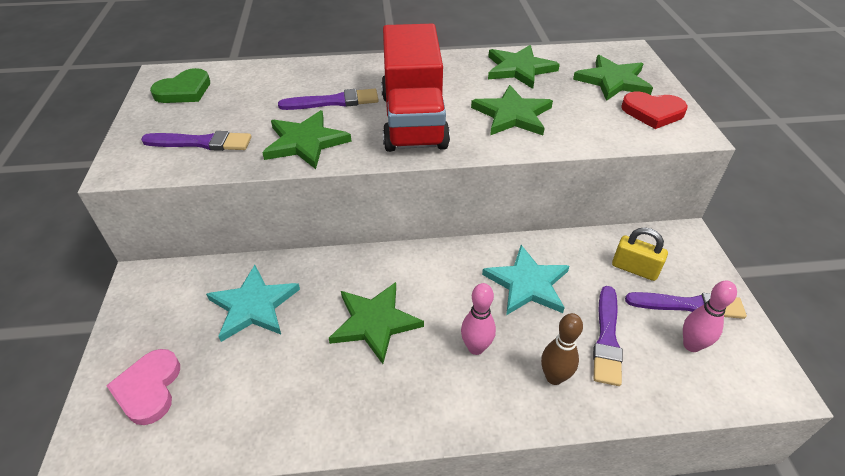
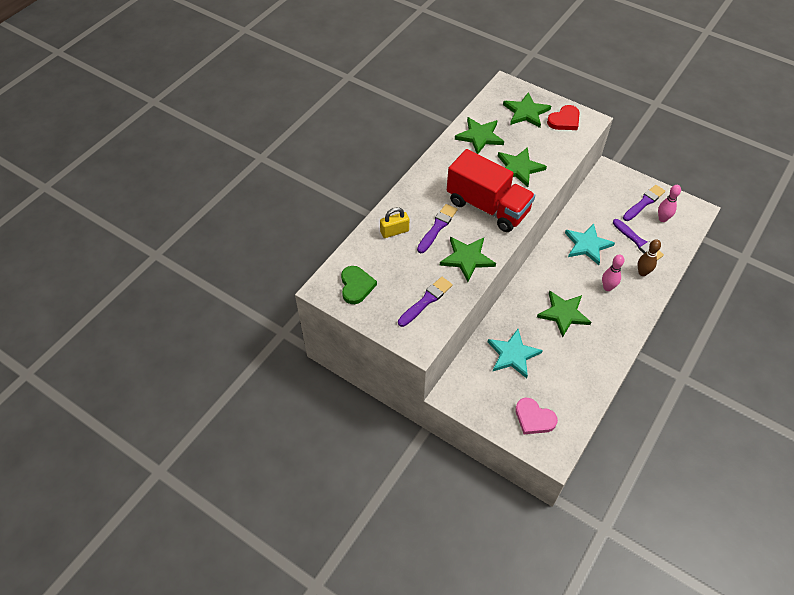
camera: 50 degrees left, 10 degrees up
(634, 268) = (610, 203): yellow padlock -> yellow padlock (394, 231)

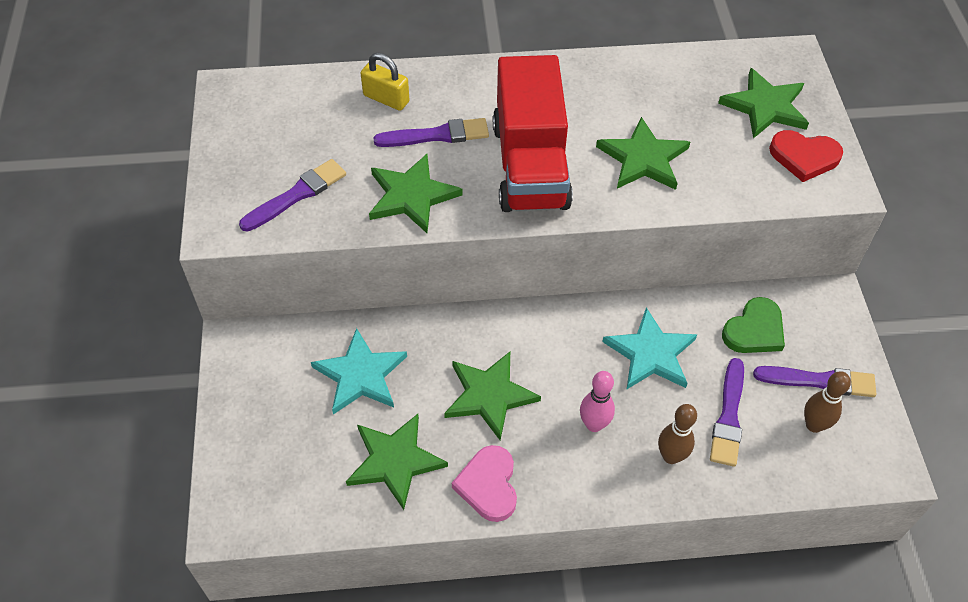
camera: 50 degrees right, 0 degrees up
(356, 286) = (259, 115): green heart -> green heart (754, 330)
(426, 301) = (297, 195): purple brush -> purple brush turned 45 degrees counterclockwise
(479, 136) = (655, 85): green star -> green star (395, 461)
(534, 418) = (271, 462): pink heart -> pink heart (488, 485)
(662, 219) = (814, 425): pink bowling pin -> brown bowling pin

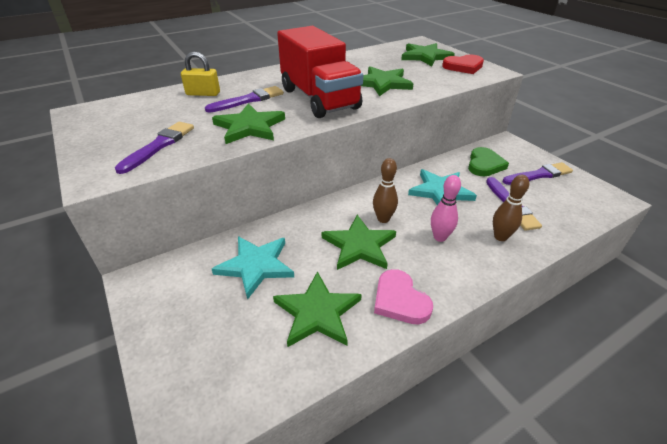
camera: 25 degrees left, 15 degrees down
(814, 425) = (557, 194): brown bowling pin -> brown bowling pin (383, 219)

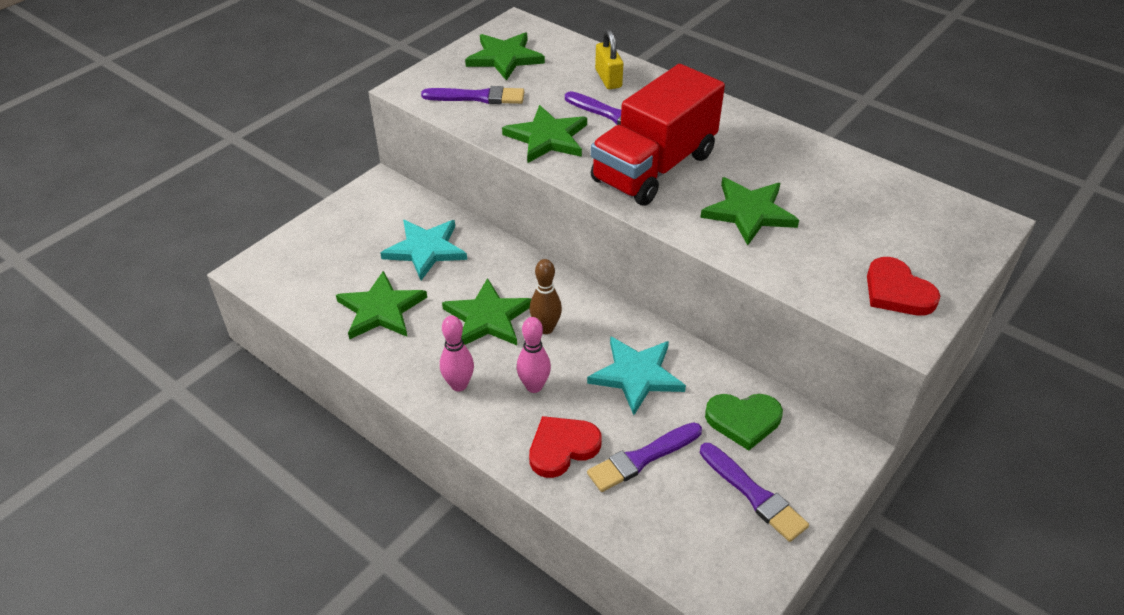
camera: 70 degrees right, 5 degrees up
(400, 300) = (417, 366): pink heart -> none
(425, 56) = (909, 240): green star -> green star (505, 58)
(428, 277) = (459, 385): none -> pink bowling pin
(500, 237) = (562, 448): brown bowling pin -> red heart

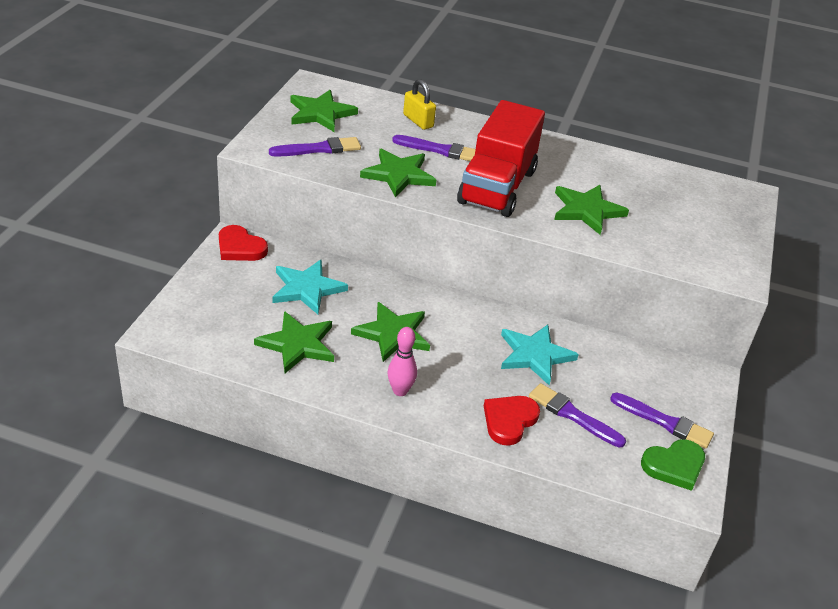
camera: 25 degrees left, 5 degrees down
(534, 386) = (461, 379): pink bowling pin -> none
(546, 328) = (444, 333): brown bowling pin -> none
(642, 458) = (572, 415): purple brush -> purple brush turned 90 degrees clockwise
(743, 420) = (629, 372): green heart -> green heart (674, 466)
(897, 291) = (719, 250): red heart -> red heart (240, 247)

